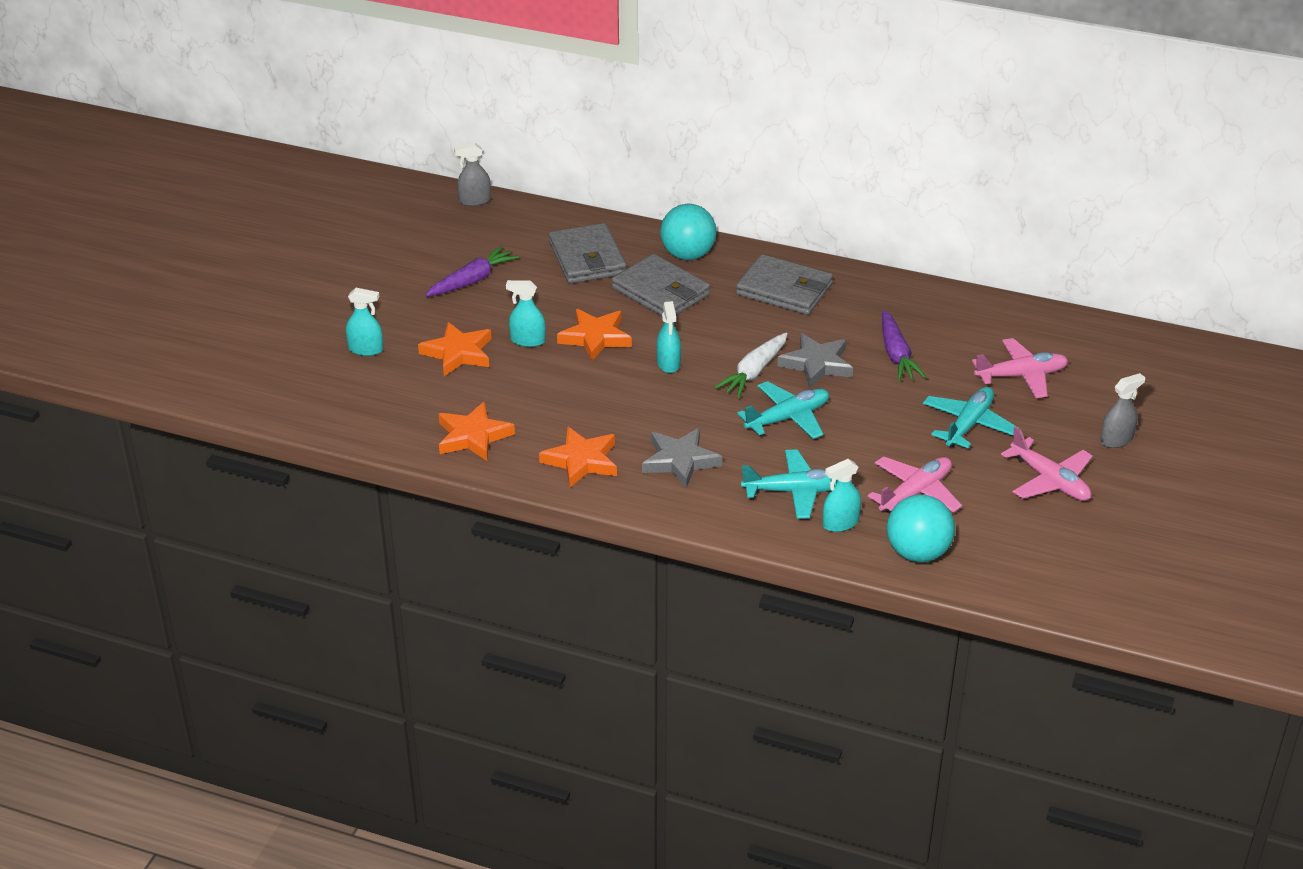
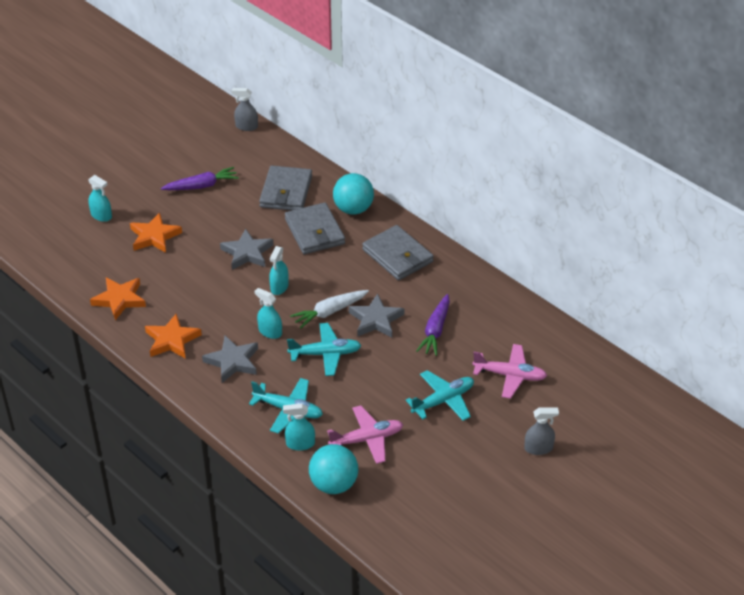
camera: 25 degrees right, 5 degrees up
(527, 340) = (203, 241): turquoise spray bottle -> turquoise spray bottle (270, 332)
(595, 338) = (247, 253): orange star -> grey star
(1050, 481) = (466, 463): pink plane -> none

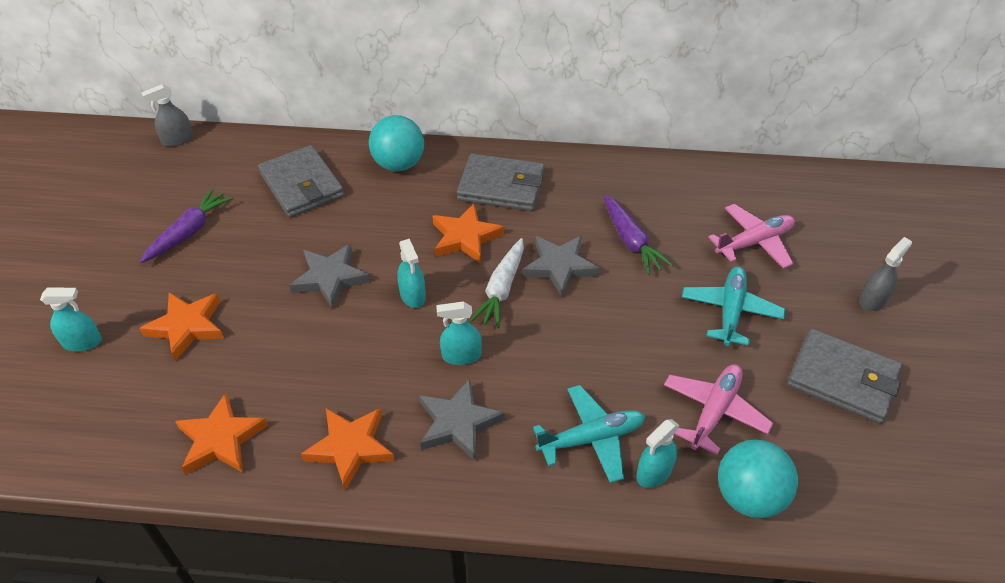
camera: 40 degrees left, 5 degrees up
(314, 231) = (383, 210): grey wallet -> grey wallet (842, 379)
(325, 354) = (553, 341): turquoise plane -> none
(342, 273) = (465, 237): none -> orange star

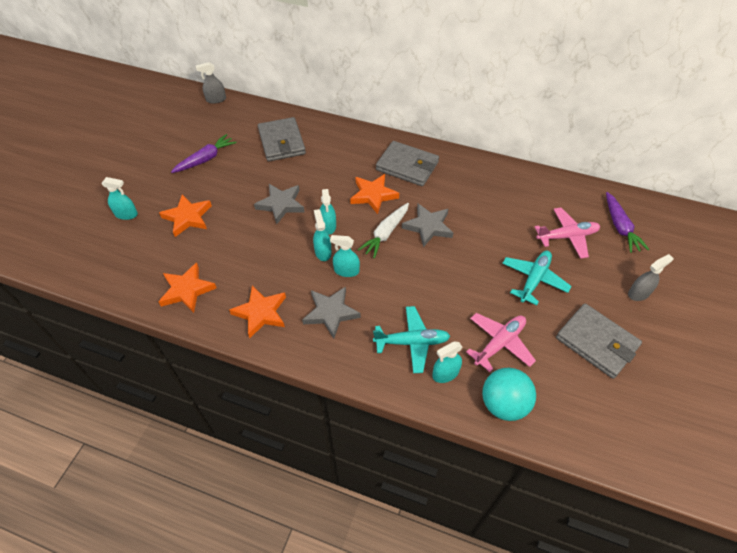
camera: 15 degrees right, 5 degrees up
(399, 164) = (346, 139): turquoise ball -> none
(417, 335) = (323, 252): none -> turquoise spray bottle
(631, 241) = (481, 219): purple carrot -> purple carrot (620, 227)

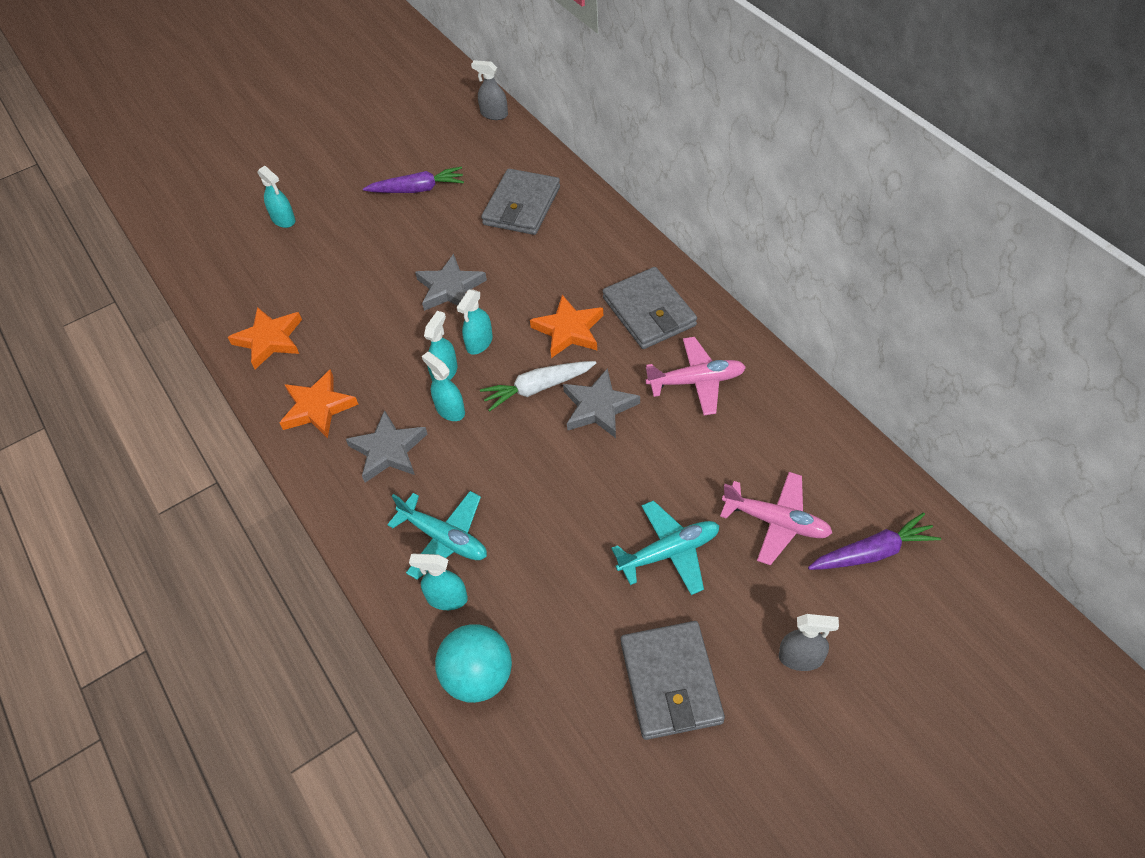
camera: 40 degrees right, 0 degrees up
(187, 217) = (339, 254): orange star -> none
(499, 343) = (544, 604): pink plane -> pink plane (696, 381)
(620, 227) = (873, 553): purple carrot -> purple carrot turned 135 degrees counterclockwise

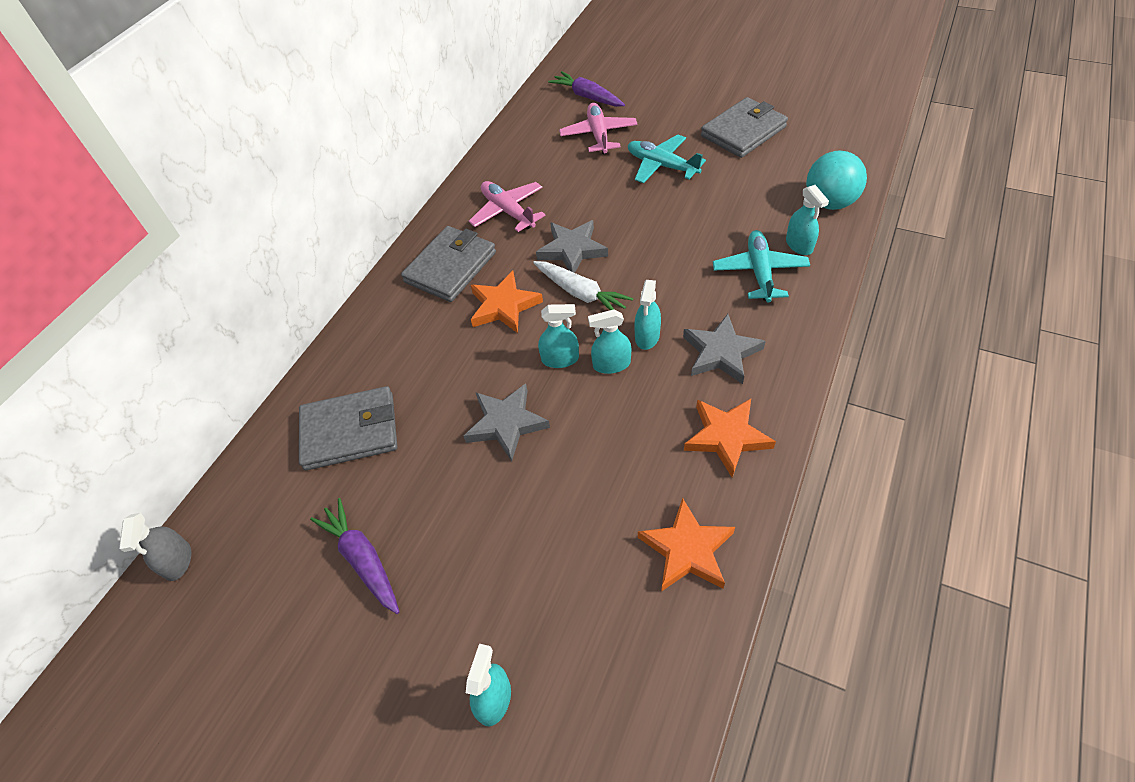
camera: 120 degrees left, 0 degrees up
(801, 658) = (679, 97): grey spray bottle -> none

